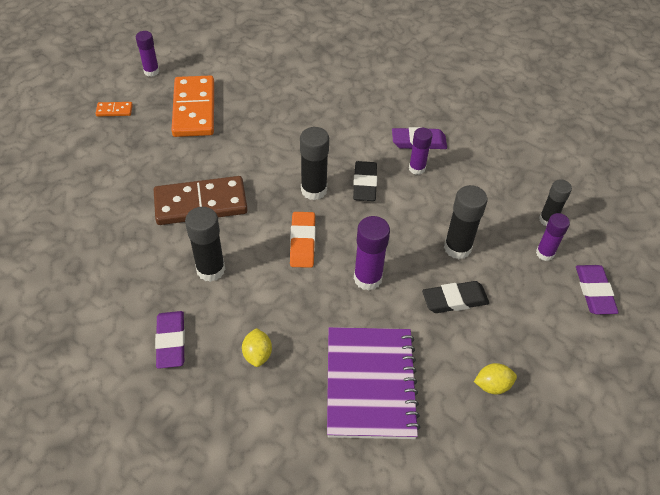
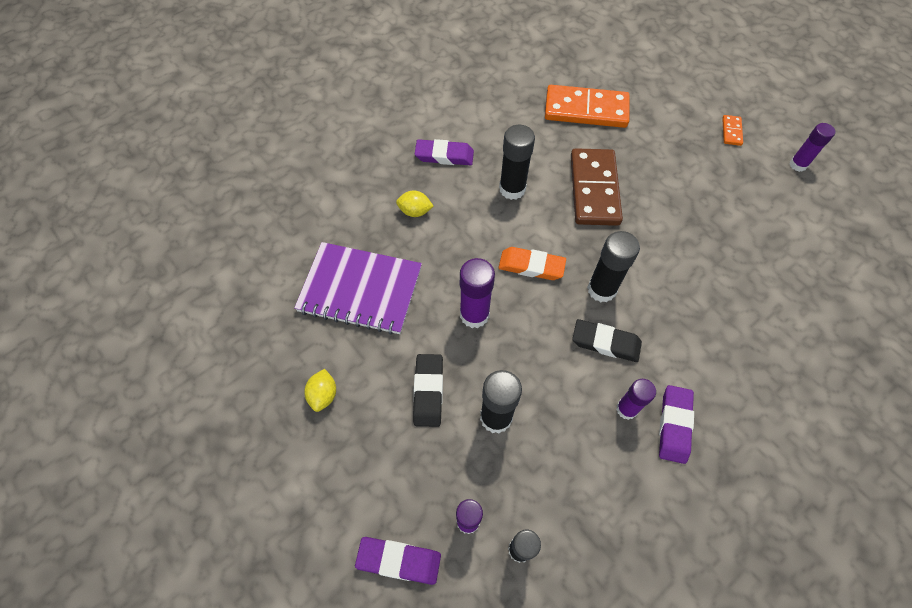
camera: 105 degrees right, 10 degrees up
(194, 109) = (735, 197): orange domino -> orange domino (586, 109)

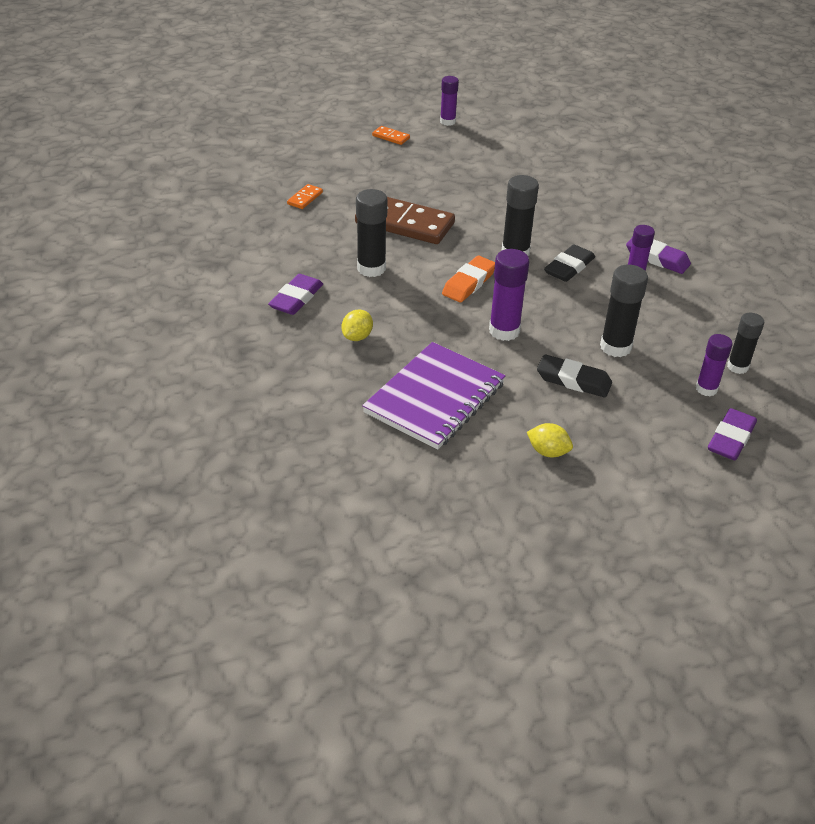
camera: 70 degrees left, 20 degrees down
(586, 109) = (305, 198): orange domino -> orange domino, size x0.43

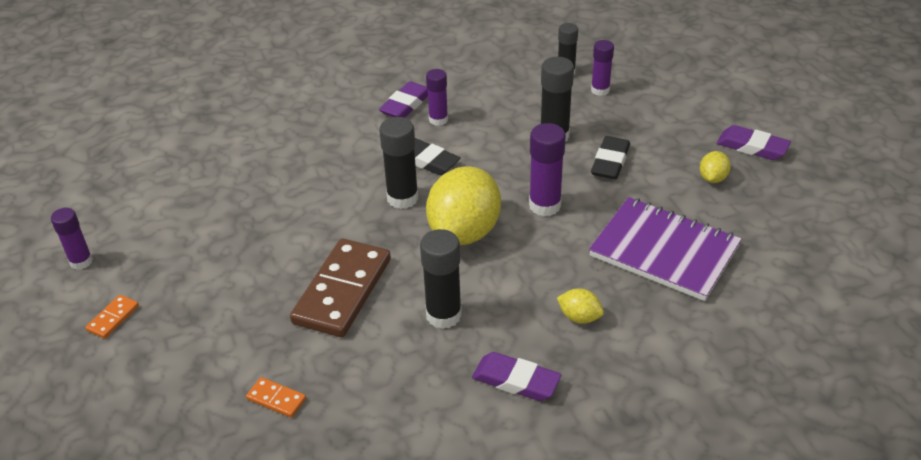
camera: 90 degrees left, 0 degrees up
(469, 283) = (464, 232): orange eraser -> yellow lemon
(731, 438) = (659, 83): purple eraser -> purple eraser (752, 147)

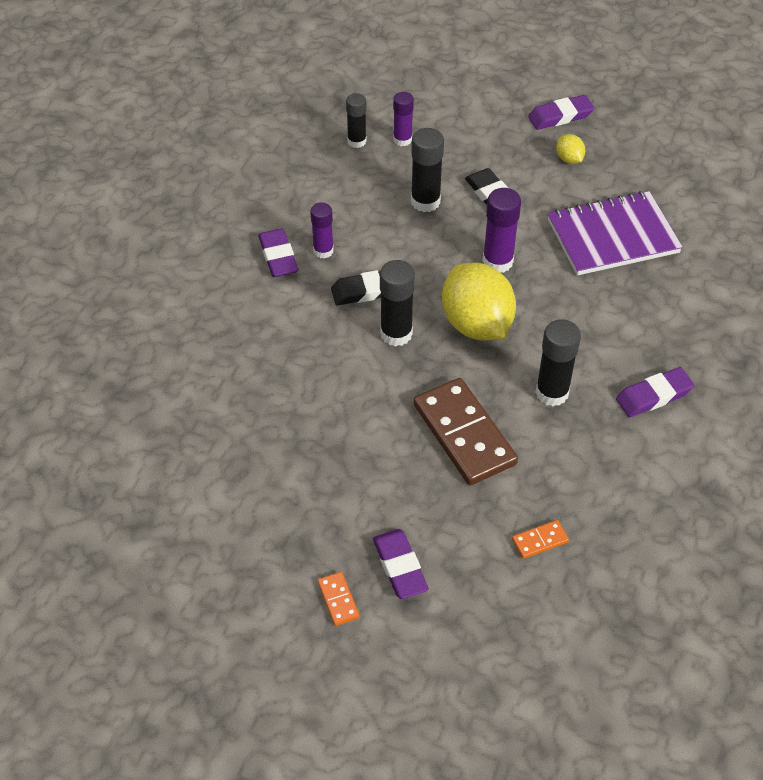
camera: 50 degrees left, 10 degrees up
(81, 261) = (236, 587): purple glue stick -> none
(174, 332) = (400, 567): none -> purple eraser
(579, 317) = (629, 323): yellow lemon -> none

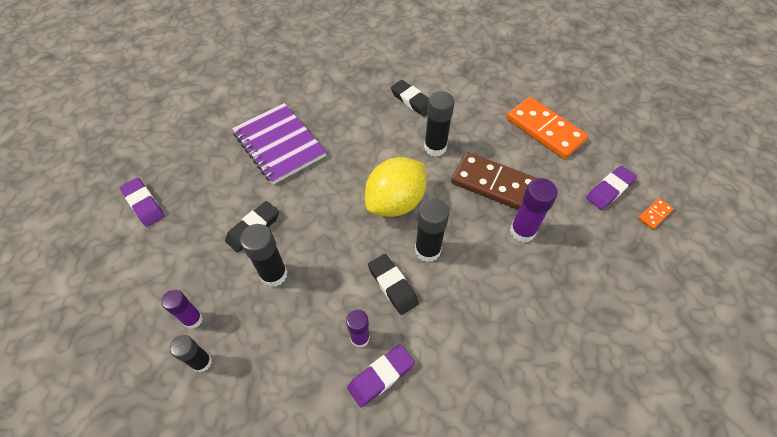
camera: 110 degrees left, 5 degrees up
(464, 434) = (494, 184): brown domino -> brown domino turned 75 degrees clockwise
(497, 261) = (328, 205): purple glue stick -> purple glue stick (522, 231)
(540, 541) = (545, 130): orange domino -> orange domino, size x2.34
(569, 159) = (199, 187): yellow lemon -> none
(653, 396) = (412, 101): purple eraser -> black eraser

